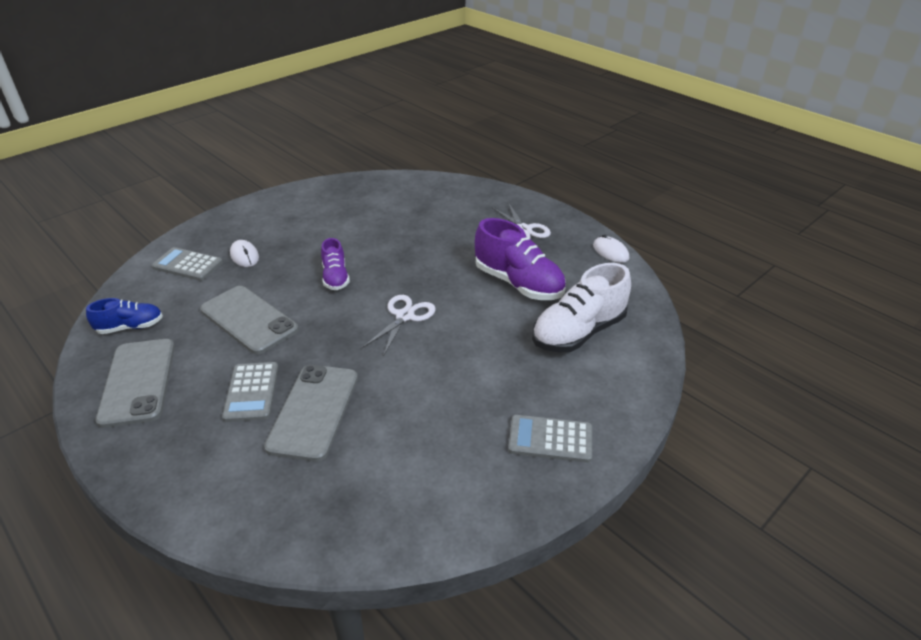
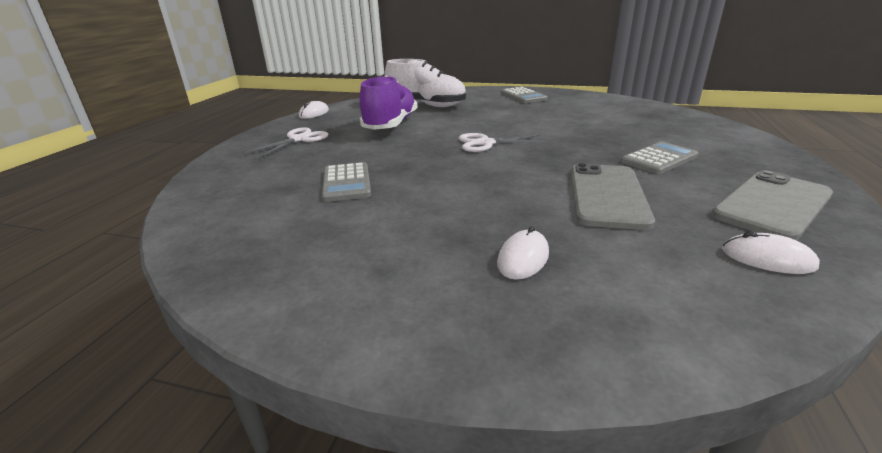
camera: 120 degrees left, 10 degrees down
(130, 327) = (767, 258): blue shoe -> white mouse
(188, 265) = (617, 298): grey calculator -> grey calculator (346, 183)
(313, 411) = (624, 137): grey phone -> none
(335, 278) = (478, 183): purple shoe -> none

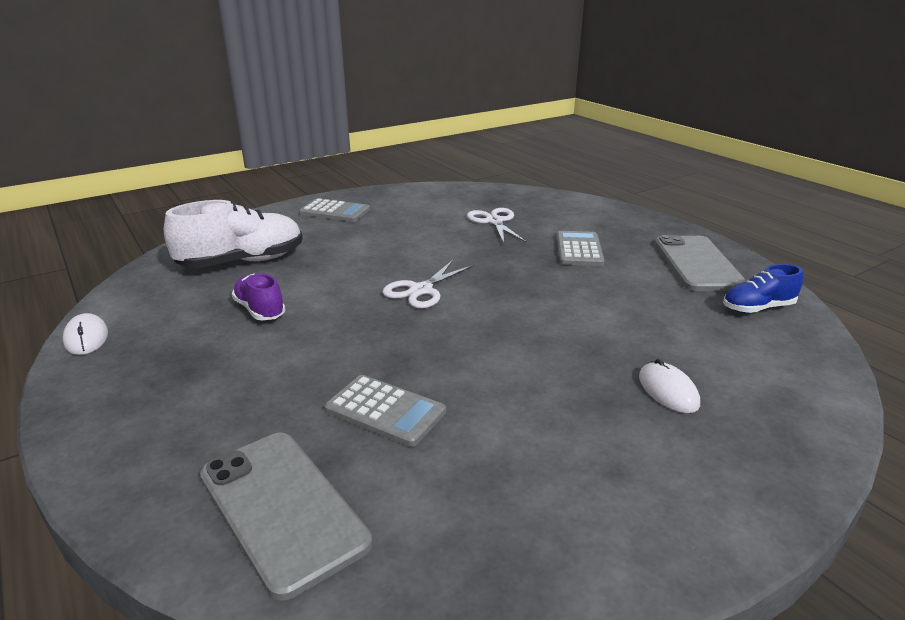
camera: 50 degrees left, 0 degrees up
(299, 139) = (171, 389): white scissors -> white scissors (494, 221)
(390, 125) = (260, 310): purple shoe -> purple shoe, size x0.56
(606, 195) = (611, 303): grey phone -> grey phone (281, 508)
(767, 258) = (758, 308): white mouse -> blue shoe

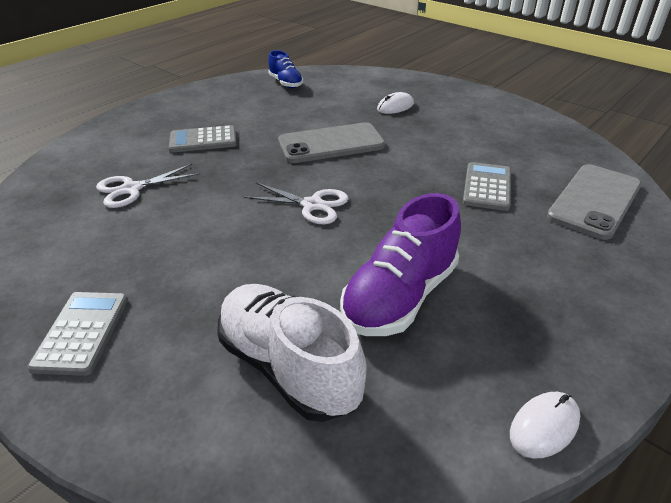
camera: 105 degrees left, 10 degrees up
(260, 310) = (400, 296): purple shoe -> purple shoe, size x1.77
(697, 264) = (222, 97): grey phone -> grey phone (331, 144)

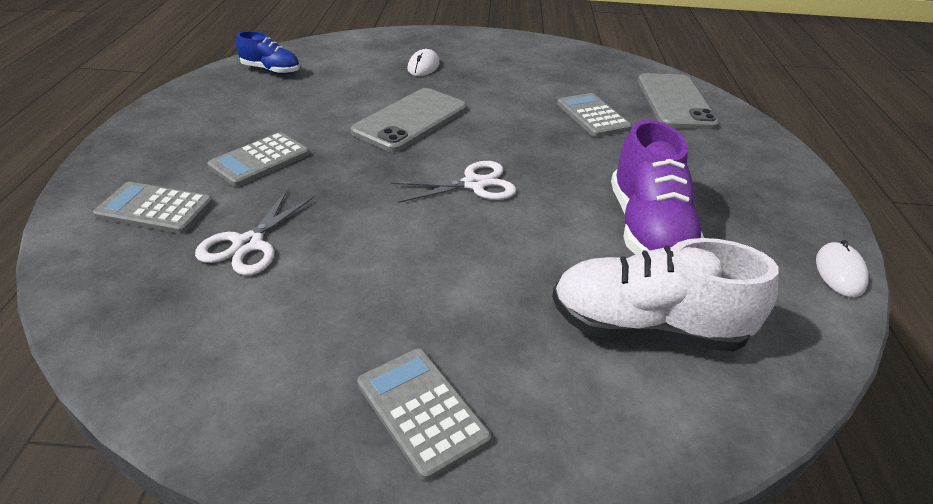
camera: 40 degrees left, 0 degrees up
(116, 150) = (155, 209): none -> grey calculator

